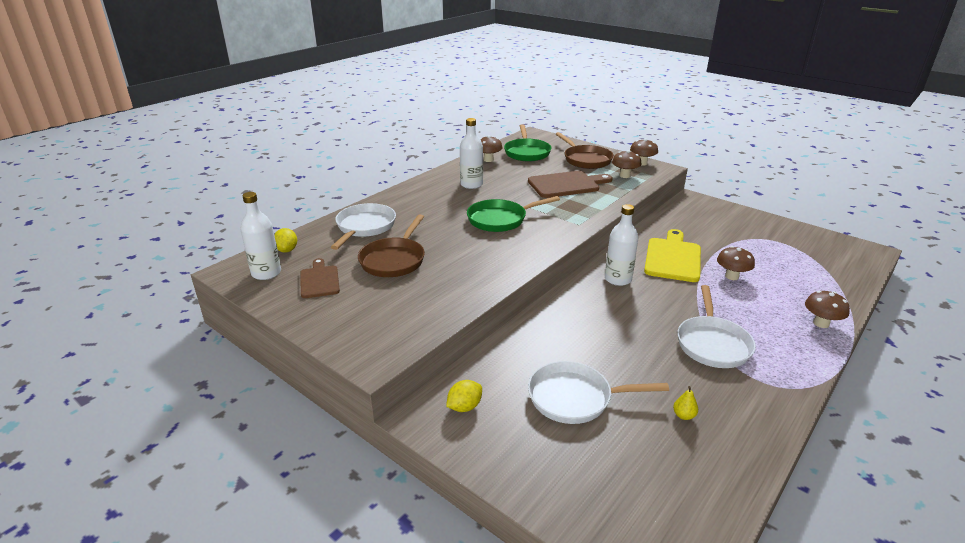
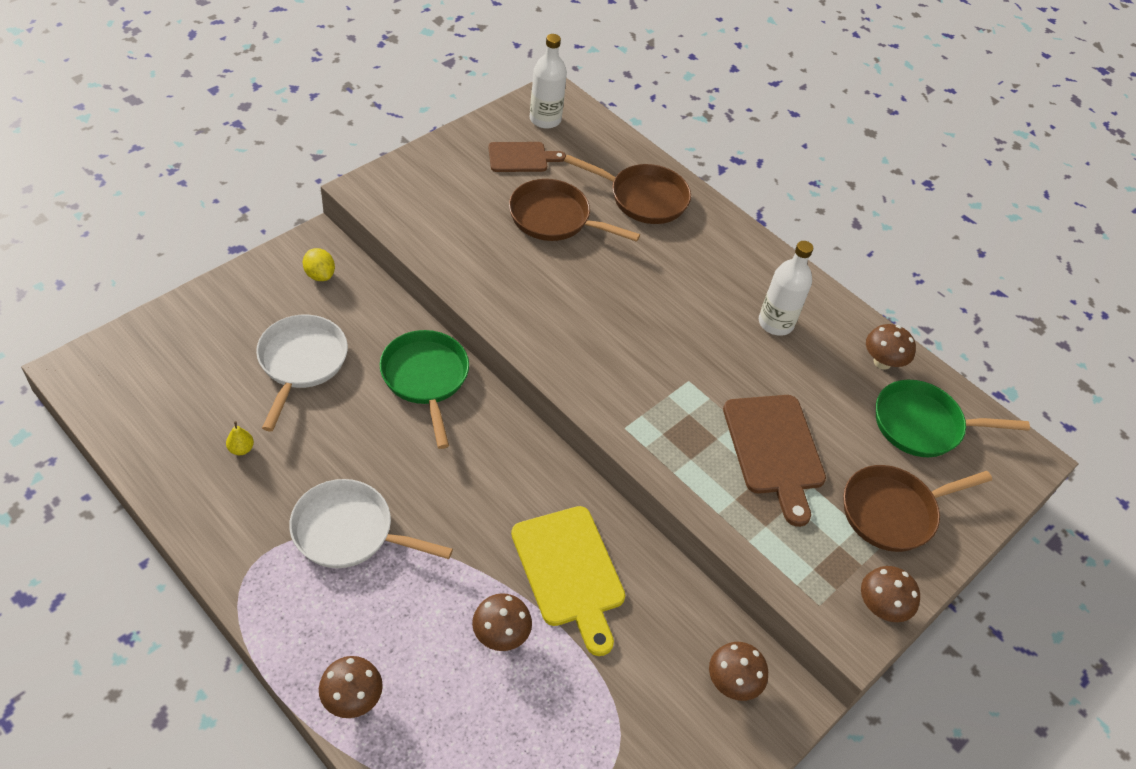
camera: 90 degrees right, 20 degrees up
(287, 250) = (594, 133): yellow lemon -> none
(364, 227) = (643, 198): white pan -> brown pan
(500, 219) = (650, 337): green pan -> green pan (426, 378)
(618, 279) = (521, 475): white bottle -> none
(624, 176) = (815, 554): brown mushroom -> brown mushroom (732, 682)
(673, 258) = (569, 572): yellow cutting board -> yellow cutting board turned 45 degrees clockwise

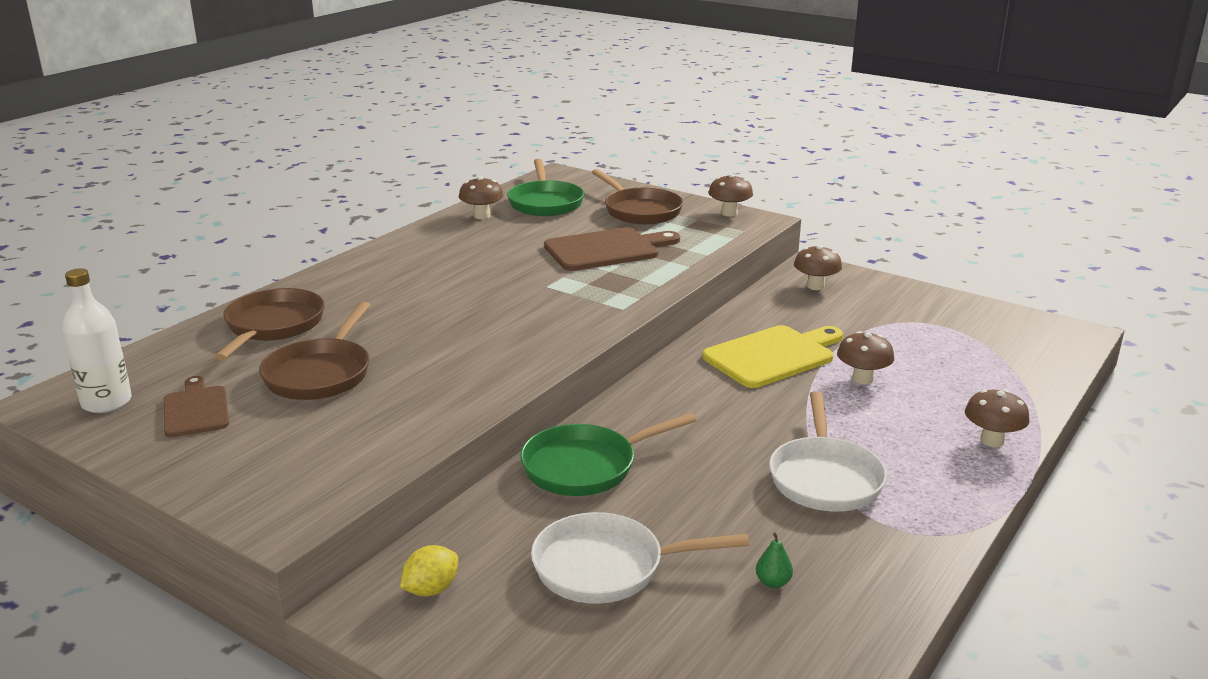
camera: 95 degrees left, 25 degrees down
(241, 449) = (773, 582): yellow pear -> green pear
(775, 323) = (452, 255): white bottle -> none

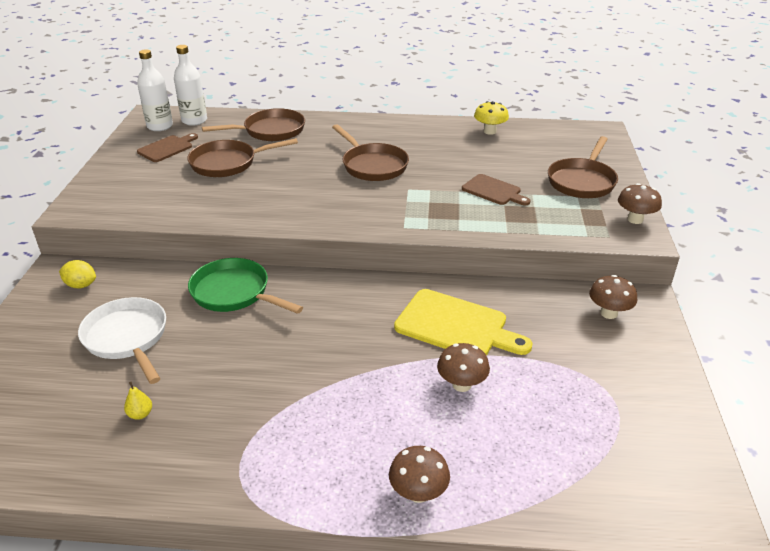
camera: 60 degrees right, 10 degrees up
(139, 372) = (194, 120): none -> white bottle
(466, 290) = (372, 165): none -> brown pan
(482, 216) = (489, 131): brown mushroom -> yellow mushroom
(545, 203) = (543, 143): green pan -> none
(607, 250) = (493, 191): brown cutting board -> brown cutting board, size x0.62
(773, 582) = (140, 414): green pear -> yellow pear
(825, 478) = (288, 404): white pan -> none

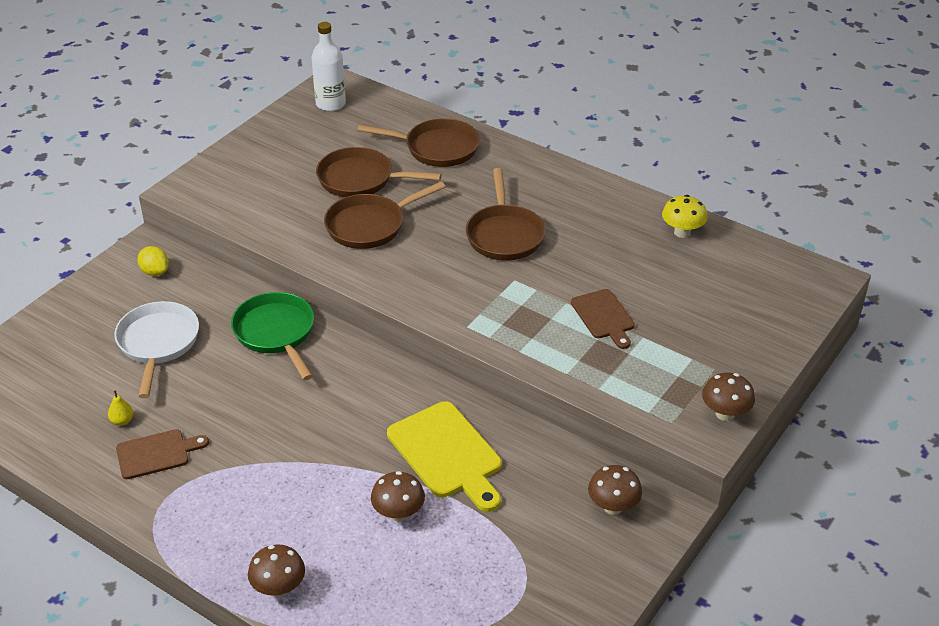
camera: 30 degrees right, 5 degrees up
(167, 148) = (317, 138): brown cutting board -> brown cutting board (156, 453)
(194, 120) = (370, 107): white bottle -> none
(582, 181) = (719, 342): brown pan -> brown pan (370, 225)

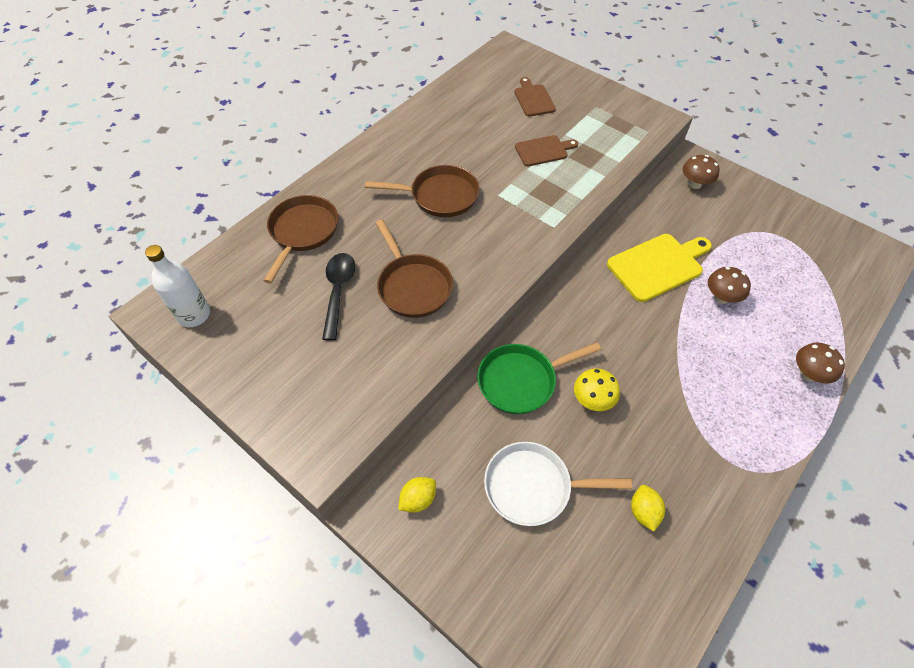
camera: 85 degrees left, 15 degrees up
(122, 421) = (643, 512): yellow pear -> yellow lemon
(156, 453) = (682, 475): brown cutting board -> brown cutting board (533, 99)
(360, 179) = (338, 291): brown pan -> black spoon
(682, 232) = (450, 101): yellow mushroom -> yellow mushroom (592, 400)
(725, 414) = (638, 108): brown mushroom -> none

